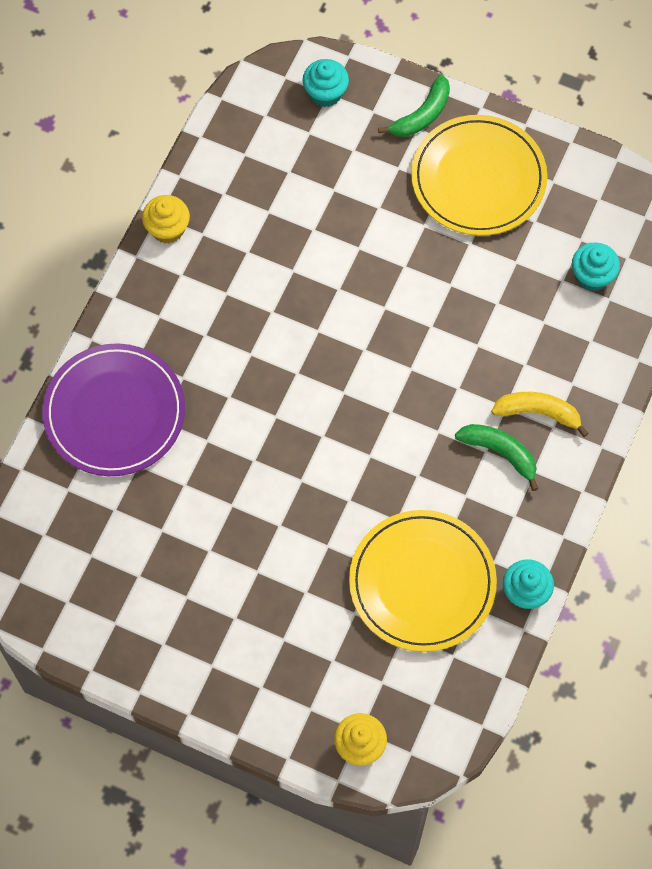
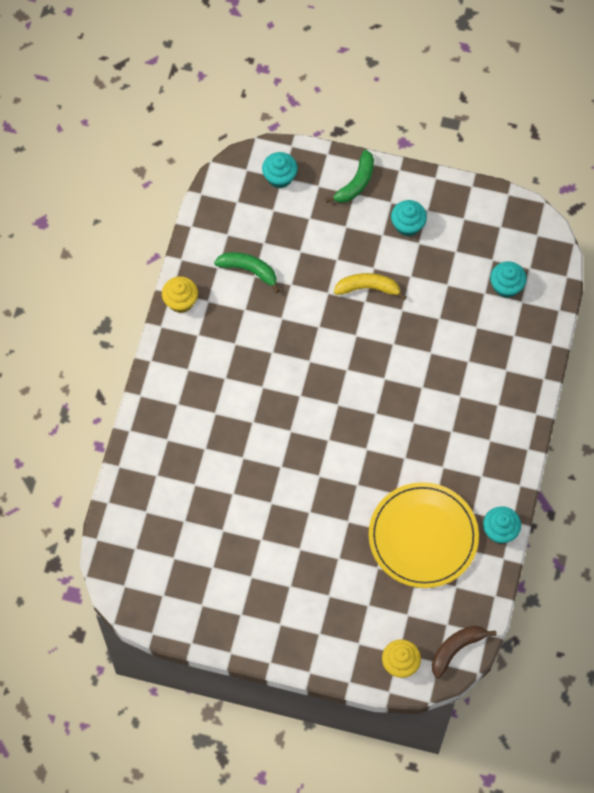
camera: 10 degrees left, 0 degrees up
(114, 412) = (169, 448): purple plate -> none
(438, 739) = (456, 649): none -> brown banana
(478, 178) = (407, 225): yellow plate -> turquoise cupcake
(500, 453) = (462, 431): green banana -> green banana (249, 270)
(538, 413) = (485, 396): yellow banana -> yellow banana (368, 288)

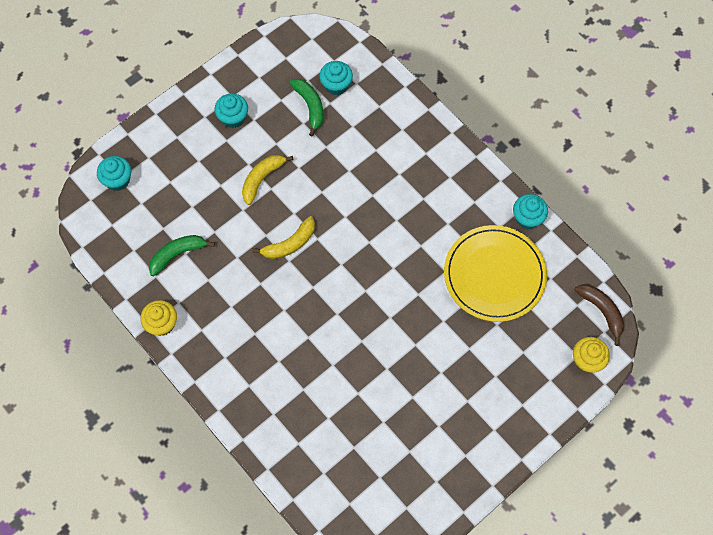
camera: 55 degrees left, 0 degrees up
(325, 351) = (290, 244): none -> yellow banana
(356, 183) = (168, 130): green banana -> green banana (310, 106)
(456, 649) = (601, 311): brown banana -> brown banana turned 150 degrees clockwise

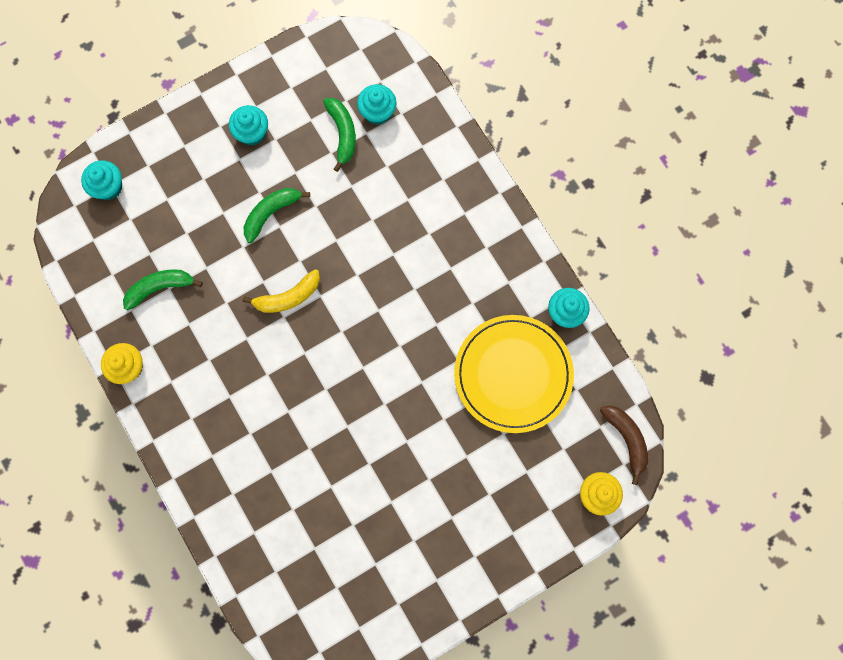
camera: 10 degrees right, 10 degrees up
(262, 179) = (271, 213): yellow banana -> green banana

